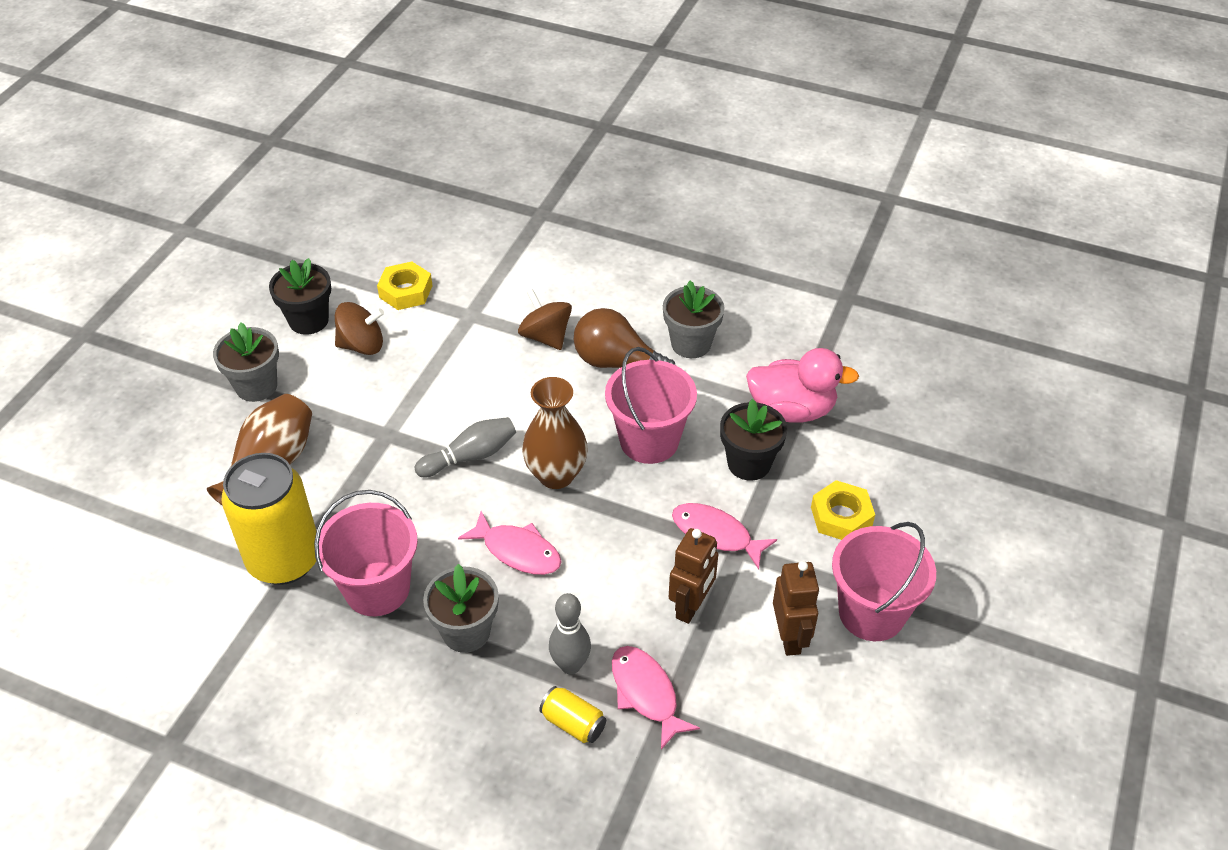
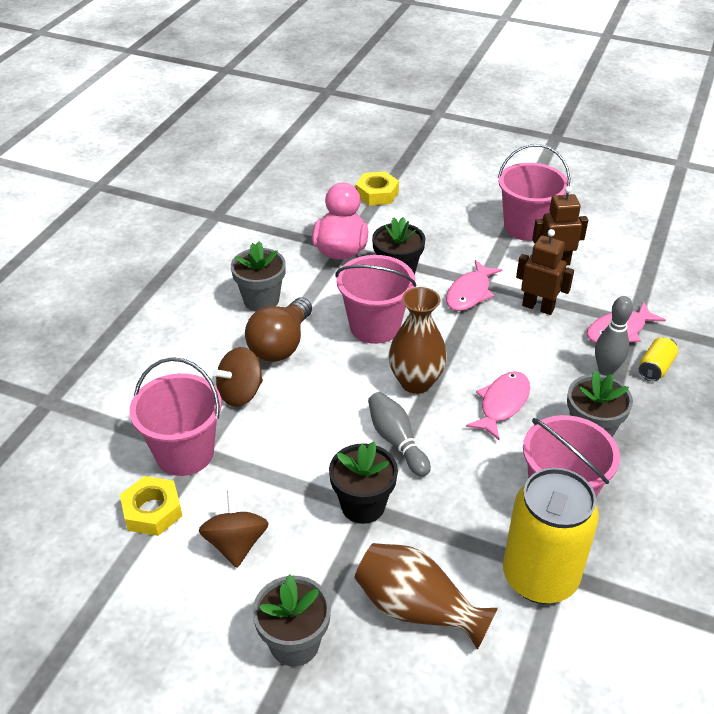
camera: 90 degrees left, 5 degrees down
(308, 320) = (186, 603): black flower pot -> black flower pot (363, 505)
(470, 305) = (184, 453): none -> pink bucket
(841, 516) = (445, 234): yellow nut -> yellow nut (377, 193)

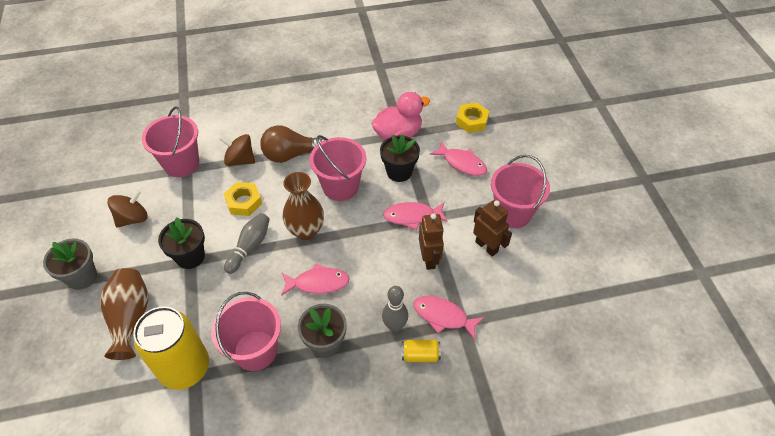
camera: 55 degrees right, 10 degrees up
(152, 511) = (135, 174): yellow nut -> yellow nut (244, 202)
(261, 300) = (321, 126): grey flower pot -> none
(429, 227) = (462, 163): none -> pink fish

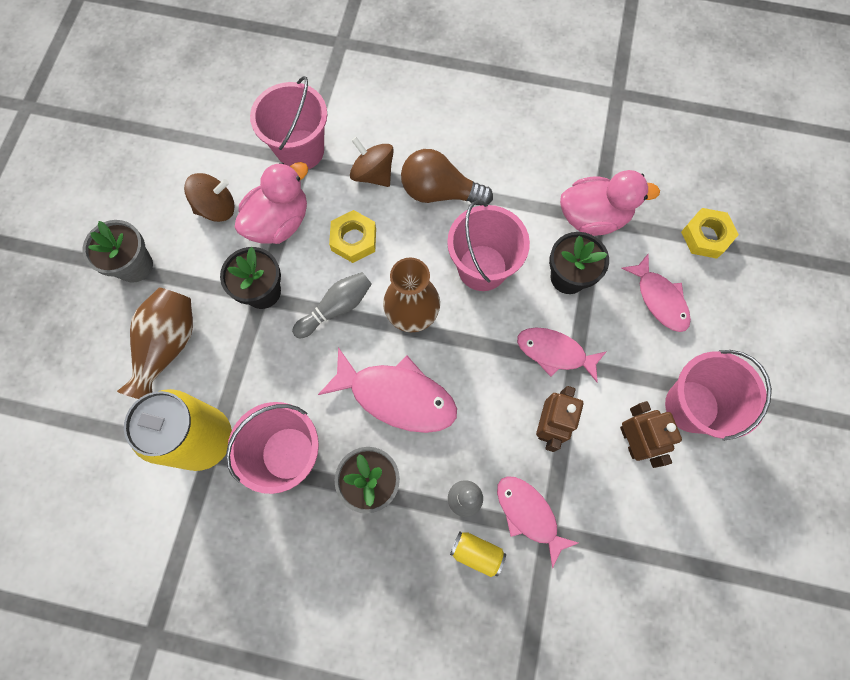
camera: 25 degrees right, 20 degrees up
(184, 210) = (279, 222): none -> pink duck
(318, 283) = (396, 396): pink fish -> pink fish, size x1.51

